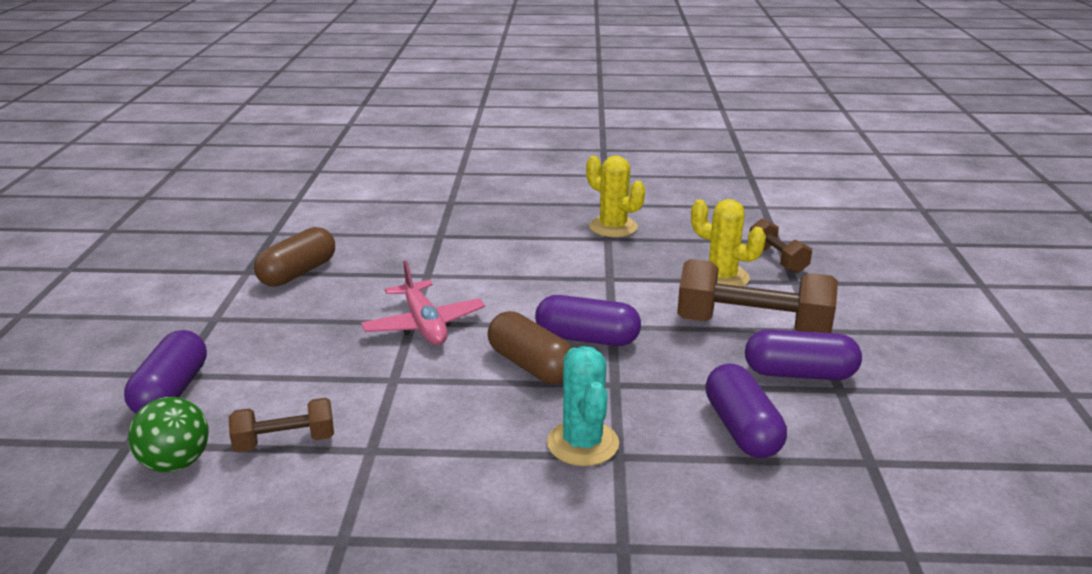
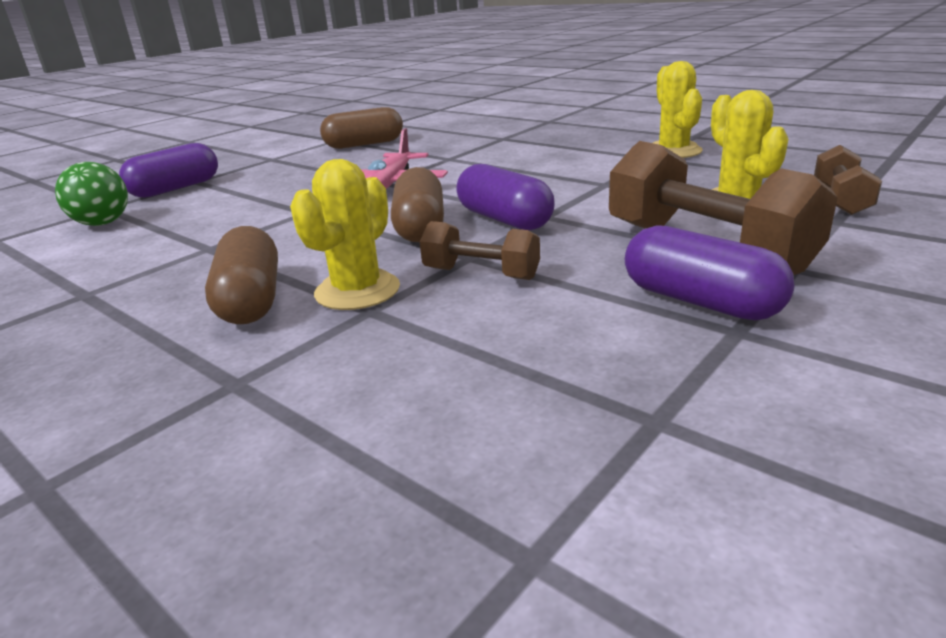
camera: 40 degrees right, 0 degrees up
(285, 442) = (173, 229): brown dumbbell -> brown dumbbell (481, 274)
(513, 483) = (251, 300): none -> brown capsule
(583, 443) = (357, 291): turquoise cactus -> yellow cactus
(741, 429) = (535, 329): purple capsule -> none

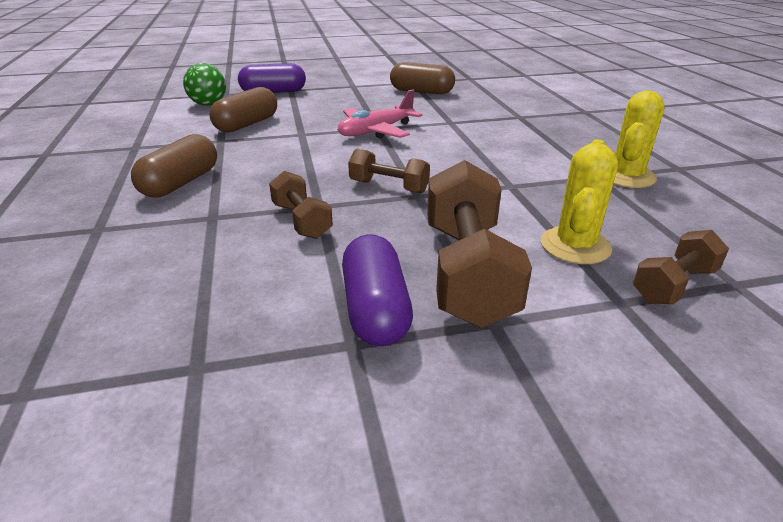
camera: 35 degrees right, 5 degrees up
(357, 291) = (228, 201): yellow cactus -> none
(420, 227) = (335, 171): brown capsule -> brown capsule (247, 124)
(504, 219) = (389, 187): purple capsule -> brown dumbbell

